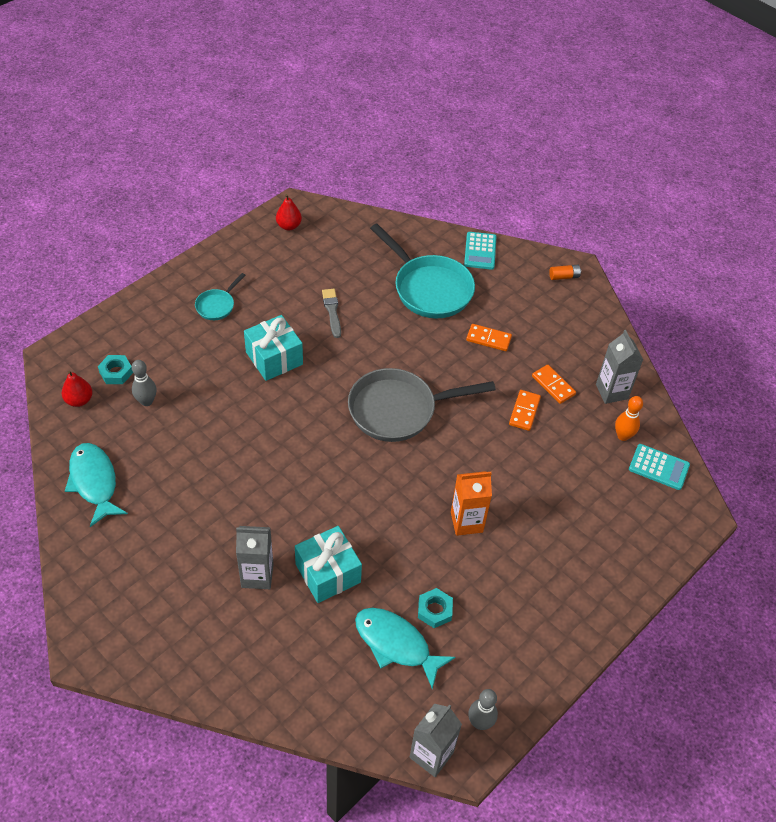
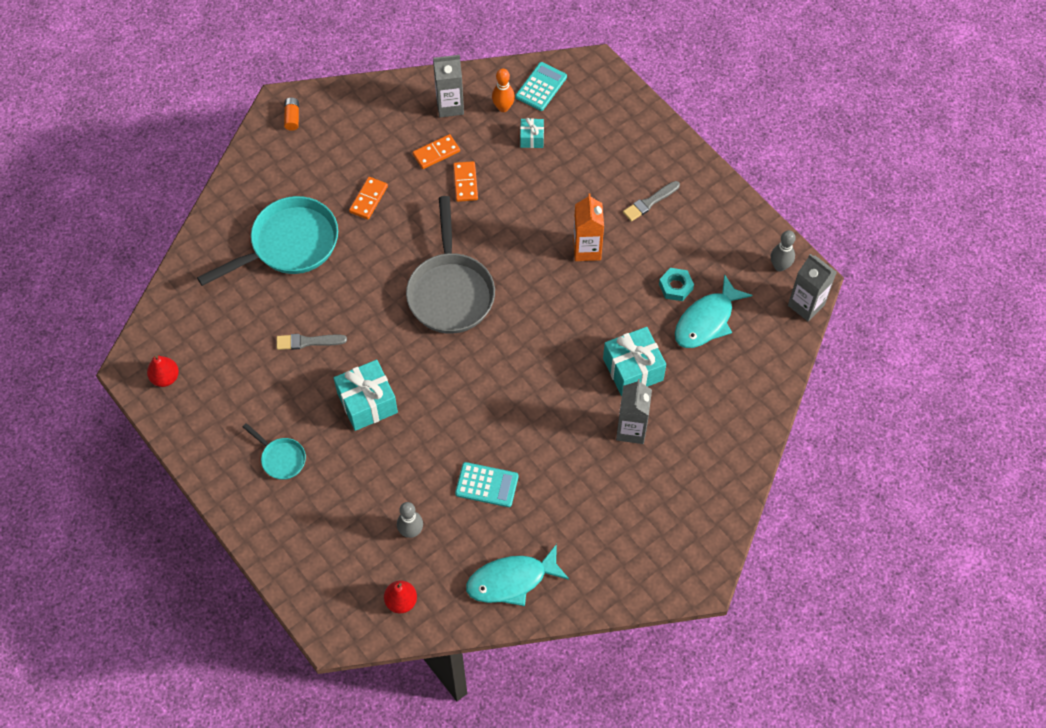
camera: 80 degrees left, 10 degrees up
(116, 372) = (366, 564): turquoise nut -> none
(480, 251) = (241, 189): turquoise calculator -> turquoise calculator (487, 485)
(524, 411) = (465, 183): orange domino -> orange domino turned 60 degrees clockwise
(538, 579) = (649, 202): none -> grey brush
(592, 463) = (532, 138): none -> turquoise gift

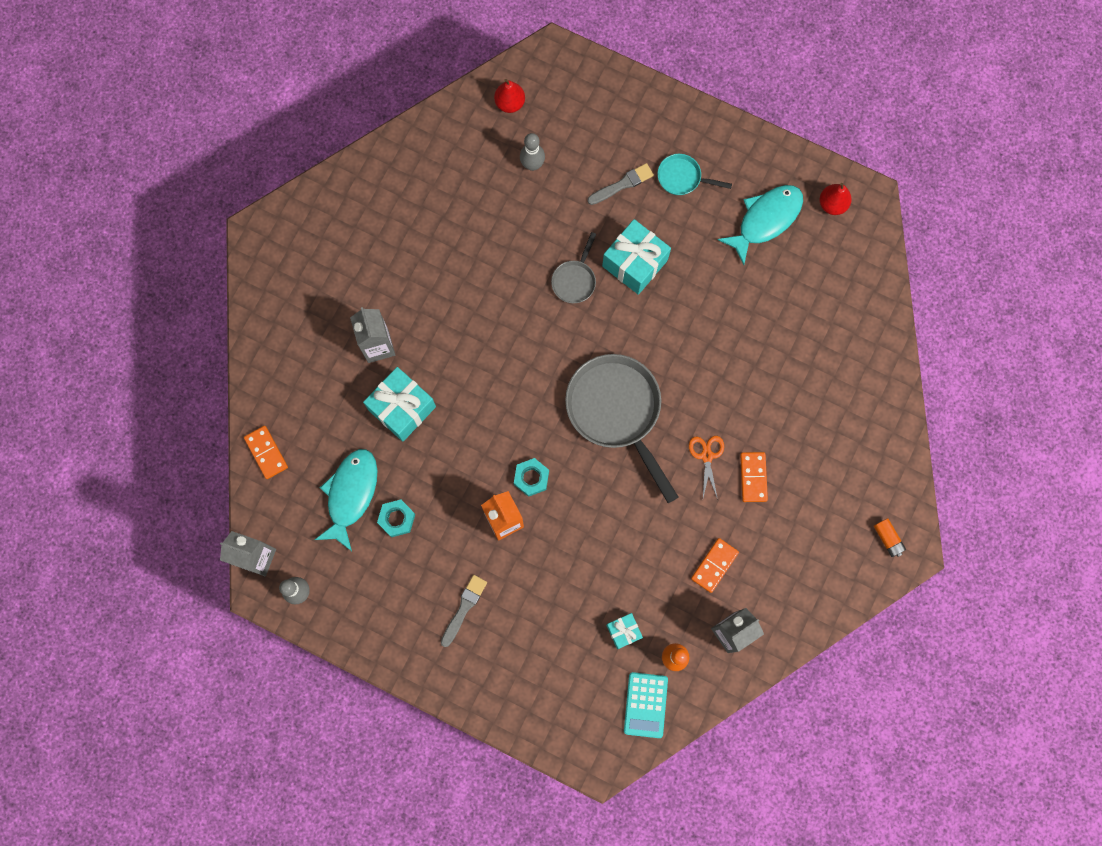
camera: 155 degrees right, 15 degrees up
(289, 245) = (802, 390): turquoise pan -> none
(308, 342) = (724, 297): grey brush -> grey brush (622, 184)
(396, 229) = (706, 456): none -> orange scissors
(428, 411) = (575, 280): none -> grey pan
(465, 183) = (665, 543): orange domino -> orange domino (266, 452)
(487, 485) = (486, 235): turquoise calculator -> none
(511, 580) = (424, 161): turquoise fish -> turquoise fish (765, 220)
(548, 271) = (531, 478): none -> turquoise nut

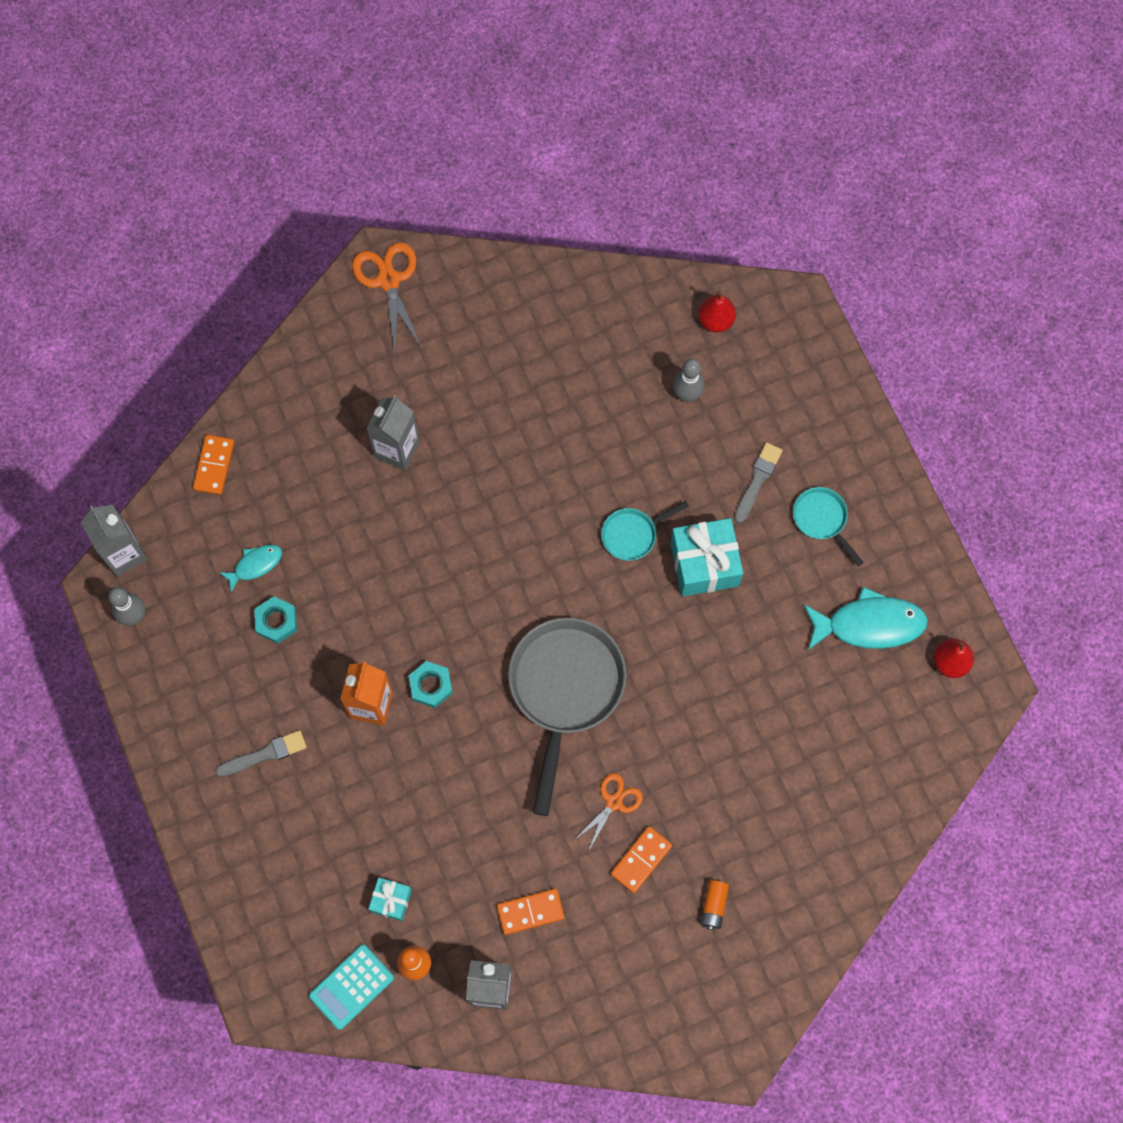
camera: 40 degrees right, 5 degrees down
(276, 241) = (388, 280): none -> orange scissors
(351, 494) = (255, 565): turquoise fish -> turquoise fish, size x0.54
(402, 408) = (369, 524): turquoise gift -> none
(575, 280) = (633, 534): grey pan -> turquoise pan
(622, 184) = (757, 480): grey brush -> grey brush turned 75 degrees counterclockwise
(887, 538) = (721, 1029): orange battery -> orange battery (713, 906)

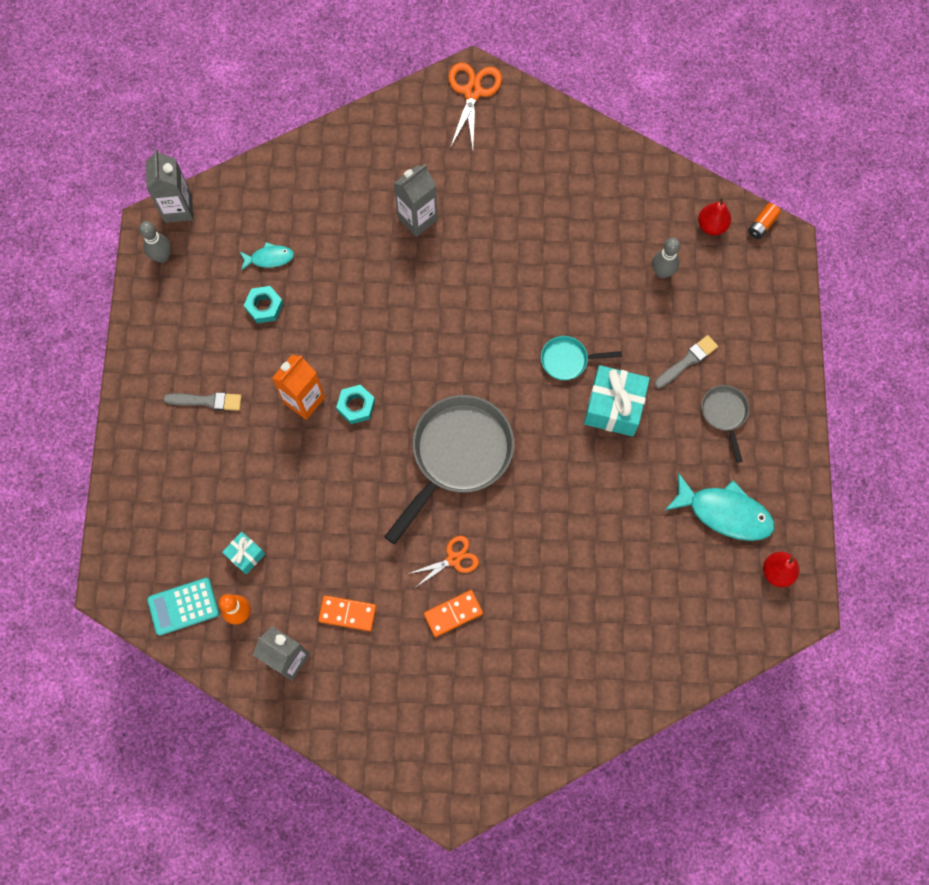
camera: 25 degrees right, 0 degrees up
(214, 466) = (275, 173): orange domino -> none
(713, 906) = (493, 676): orange battery -> orange battery (762, 225)
(822, 519) = (724, 414): turquoise pan -> grey pan

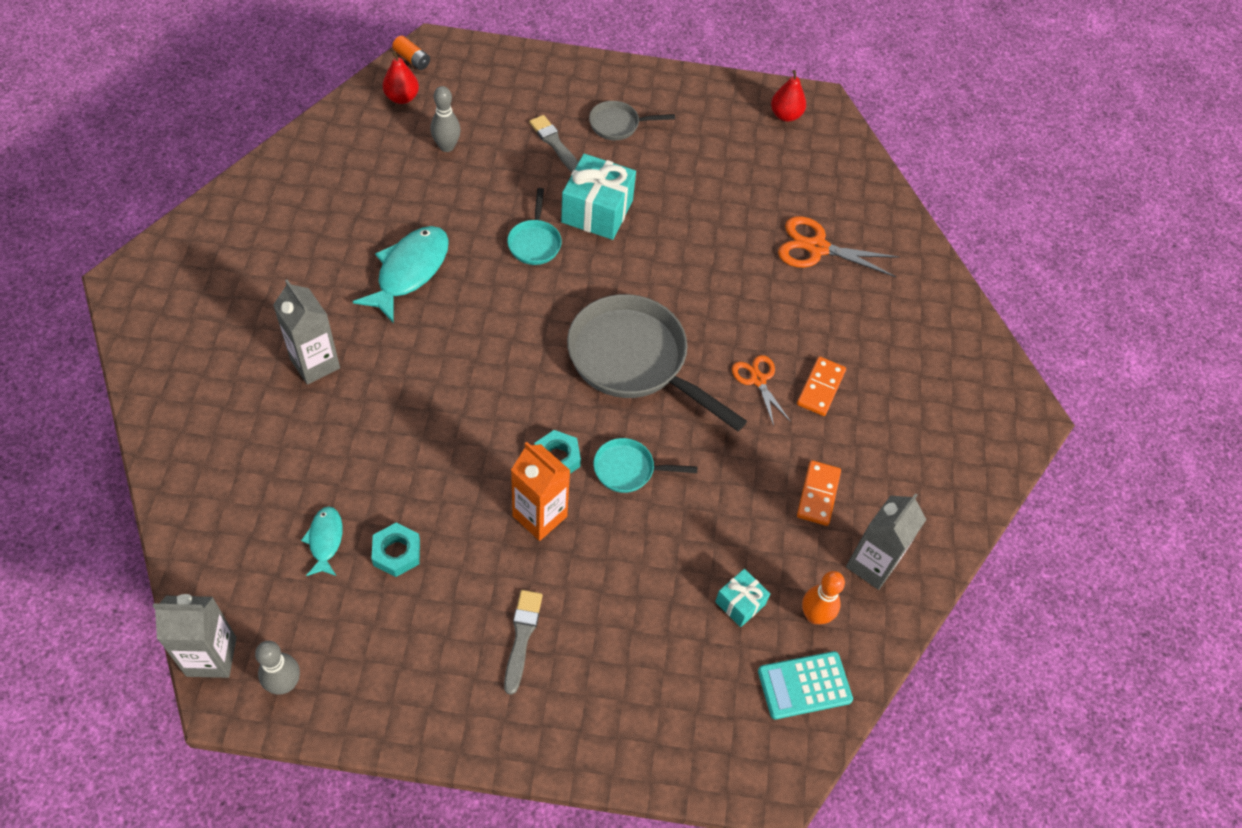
camera: 90 degrees left, 15 degrees down
(183, 606) = (804, 685): turquoise calculator -> turquoise calculator turned 90 degrees clockwise
(352, 461) = (628, 469): none -> turquoise pan
(453, 614) = (821, 388): orange domino -> orange domino turned 45 degrees clockwise
(472, 92) = (152, 284): orange scissors -> orange scissors (817, 248)
(724, 512) = (722, 143): turquoise fish -> turquoise fish (409, 271)

